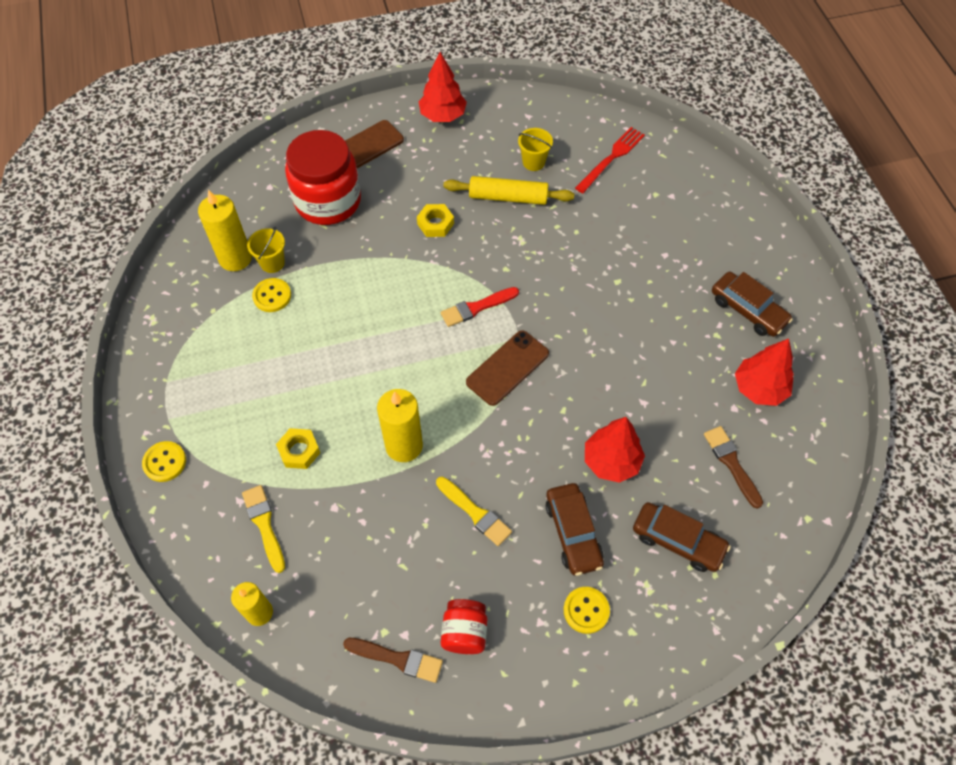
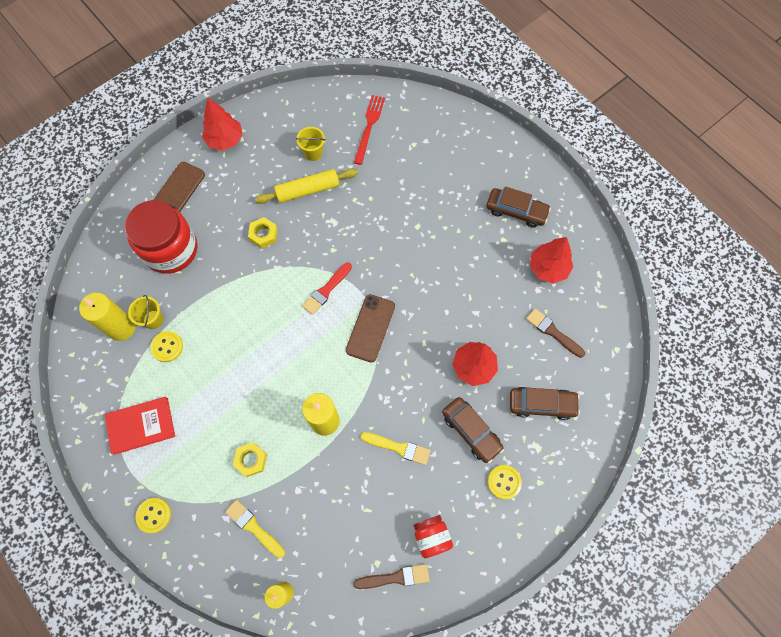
camera: 25 degrees left, 10 degrees up
(202, 364) = (141, 426): none -> red book

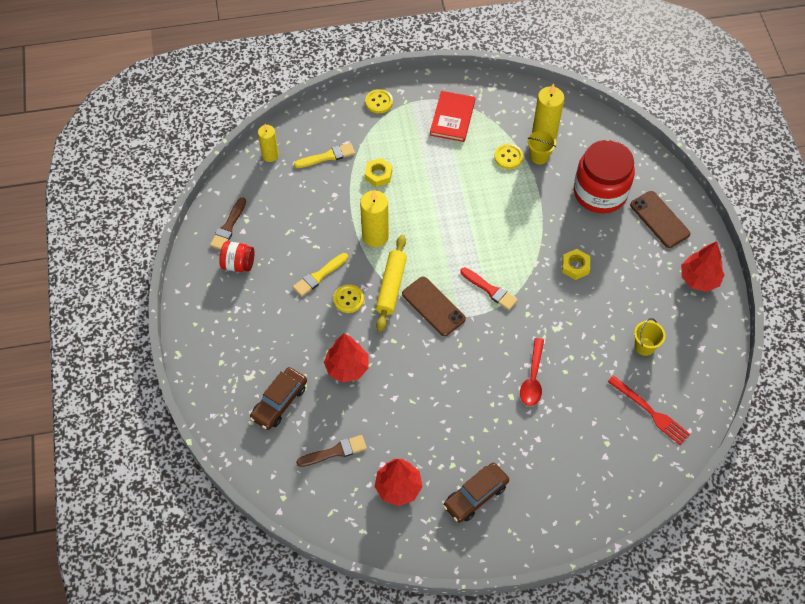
camera: 120 degrees right, 10 degrees down
(307, 190) = (603, 322): yellow rolling pin -> yellow rolling pin (391, 286)
(326, 290) = (490, 290): red brush -> red brush turned 150 degrees clockwise
(391, 218) = (532, 378): none -> red spoon
(471, 431) = (295, 335): brown car -> none
(504, 482) = (240, 336): yellow button -> yellow button (348, 299)

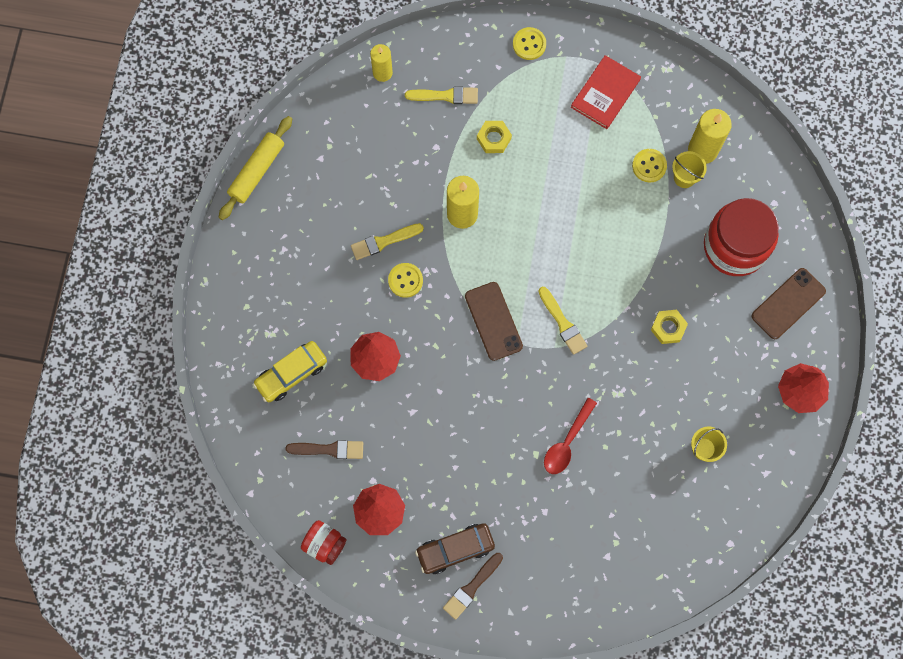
camera: 20 degrees right, 15 degrees up
(228, 227) = (307, 147): brown brush -> brown brush (471, 587)
(238, 264) = (302, 197): red jar -> red jar (324, 544)
(279, 402) = (291, 373): brown car -> yellow car
(391, 286) = (457, 281): yellow rolling pin -> yellow rolling pin (257, 171)
(490, 290) = (563, 323): red brush -> yellow brush
(650, 412) = (677, 525): red fork -> none
(659, 219) = (788, 303): brown phone -> brown phone turned 60 degrees clockwise

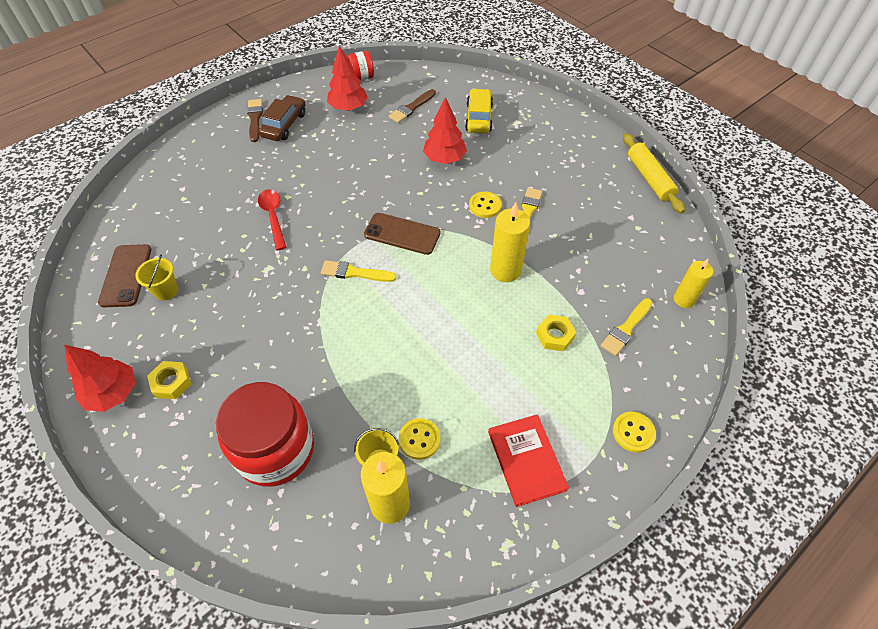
camera: 130 degrees right, 20 degrees down
(668, 328) = (272, 338): yellow nut -> yellow nut (171, 382)
(788, 303) = (182, 450): brown phone -> brown phone (126, 275)

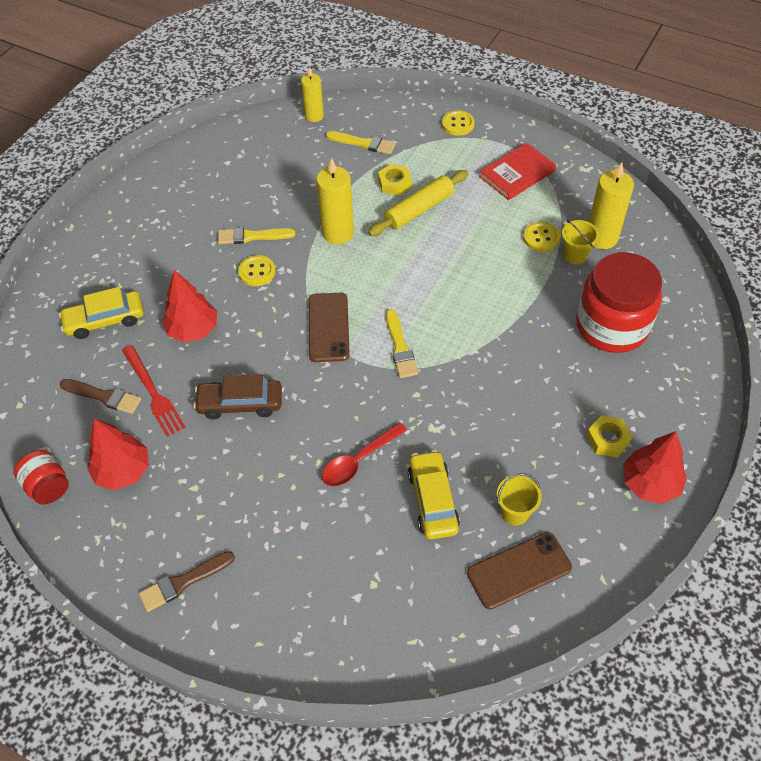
camera: 110 degrees left, 0 degrees up
(213, 247) = (433, 500): none -> yellow car
(284, 125) = (185, 534): brown car -> brown car (240, 403)
(400, 129) = (153, 393): none -> red fork
(649, 178) = (165, 158): yellow rolling pin -> yellow rolling pin (419, 209)

